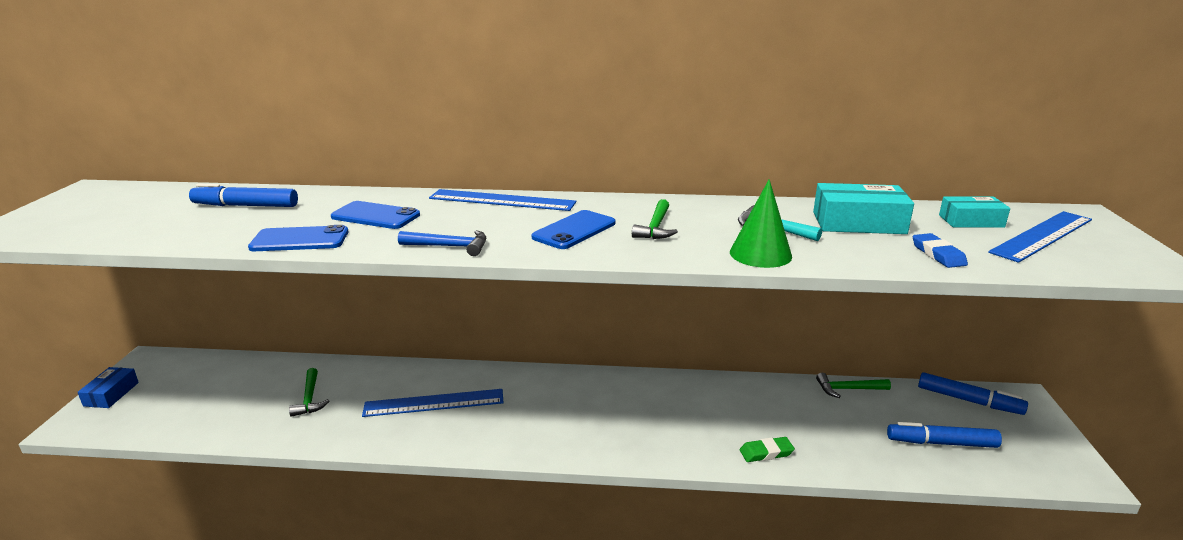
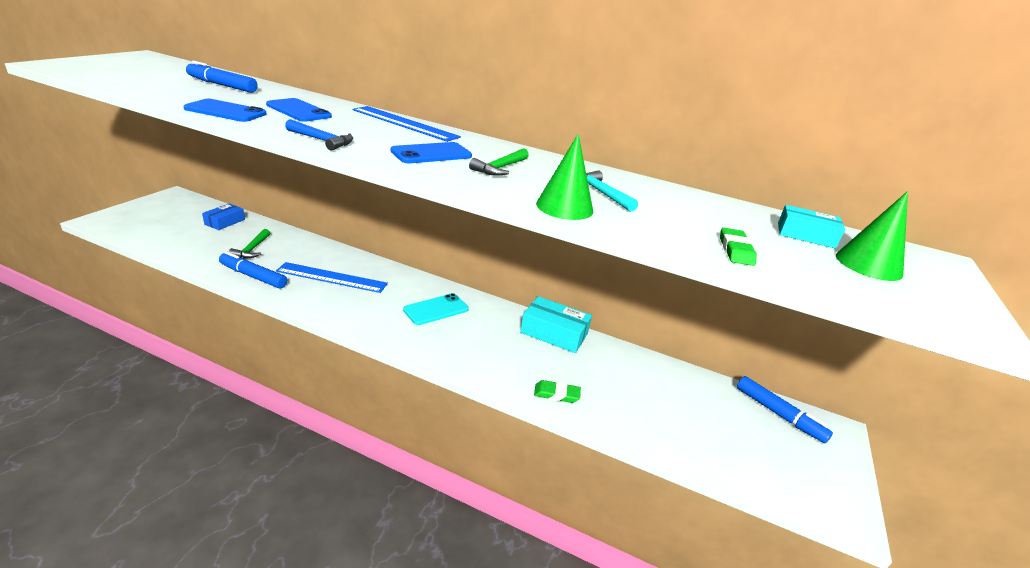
camera: 15 degrees right, 5 degrees up
(111, 394) = (136, 210): blue box -> blue box (225, 222)
(578, 402) = (436, 309): none -> turquoise phone
(848, 389) = (670, 370): green hammer -> none
(858, 223) = (688, 209): turquoise box -> turquoise box (554, 333)
(938, 254) = (735, 250): blue eraser -> green eraser
(941, 443) = (723, 439): blue marker -> blue marker (253, 276)
(1042, 235) = (868, 264): blue ruler -> green cone

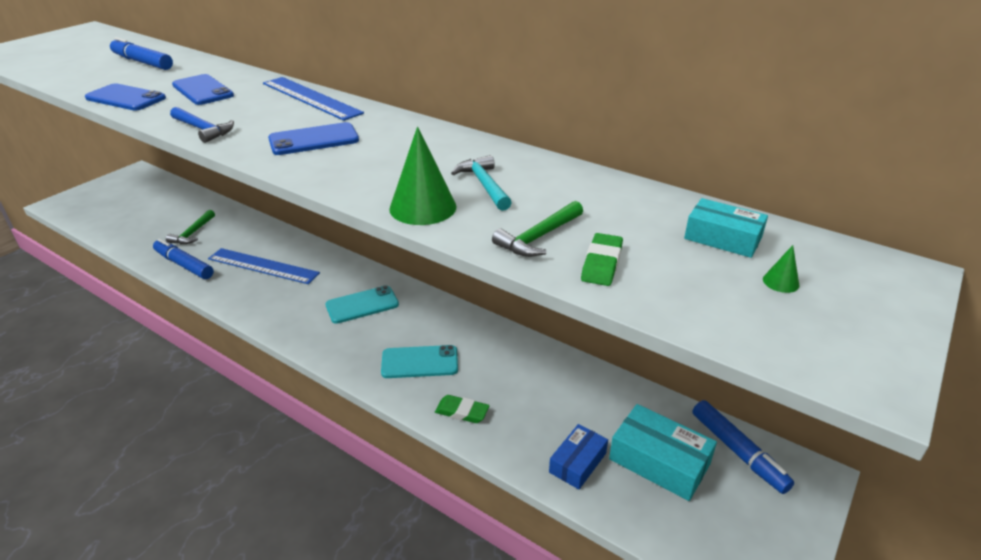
camera: 15 degrees right, 5 degrees up
(225, 222) = (175, 201): blue box -> blue box (577, 463)
(500, 168) = (382, 155): green hammer -> green hammer (538, 237)
(505, 355) = (420, 362): none -> turquoise phone
(554, 333) = (488, 336): turquoise box -> turquoise box (659, 461)
(868, 264) = (780, 282): green cone -> green cone, size x0.44

